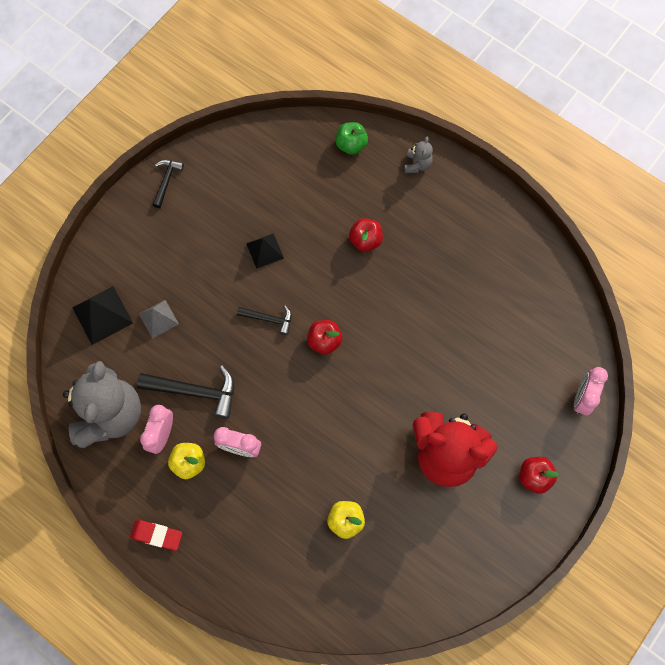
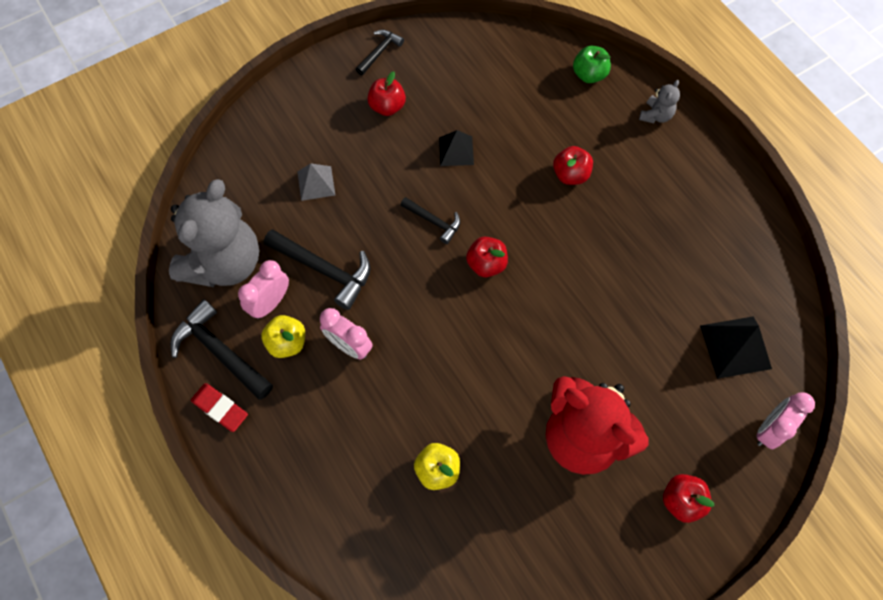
camera: 20 degrees right, 5 degrees down
(102, 315) = (259, 161): black pyramid -> black pyramid (735, 347)
(137, 489) = (220, 351): none -> black hammer
(192, 230) = (387, 107): none -> red apple

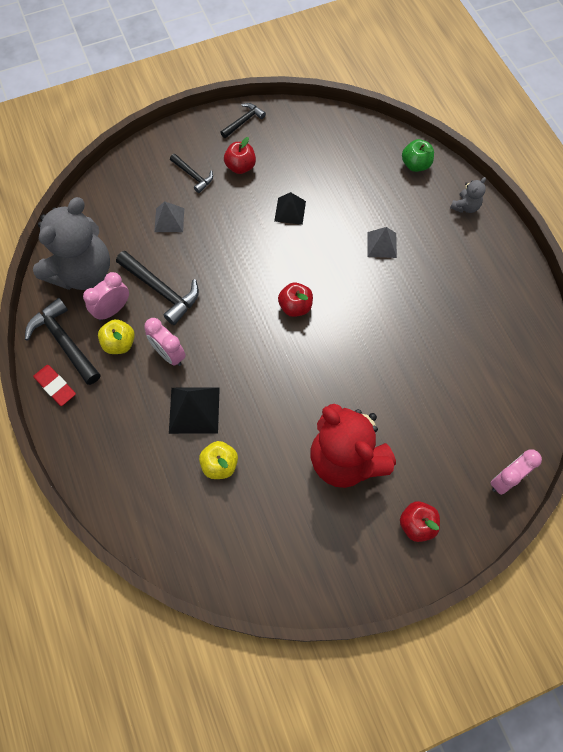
camera: 10 degrees right, 0 degrees up
(433, 221) = (259, 265): black hammer -> black hammer (193, 176)
(570, 175) = (381, 245): red apple -> grey pyramid
(735, 347) = (491, 407): black pyramid -> black pyramid (194, 410)

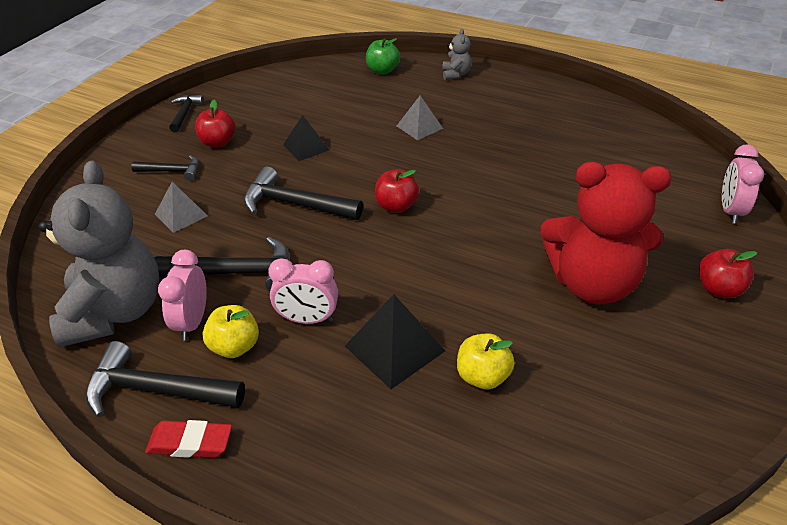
camera: 40 degrees left, 25 degrees down
(238, 259) = (295, 204): none -> black hammer

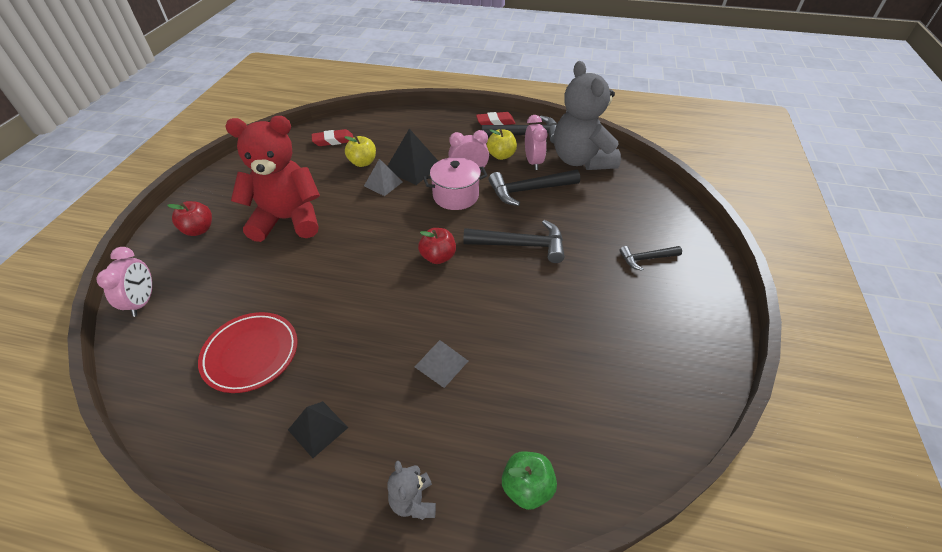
camera: 165 degrees right, 5 degrees up
(181, 215) = (600, 222): grey pyramid -> grey pyramid (383, 184)
(185, 113) = (709, 335): black hammer -> none
(218, 142) = (637, 299): red apple -> none
(306, 147) = (548, 309): black pyramid -> black pyramid (318, 428)
(344, 281) = (455, 196): none -> pink pot
(544, 453) = (333, 140): none -> red eraser
(590, 154) = (251, 354): none -> red plate

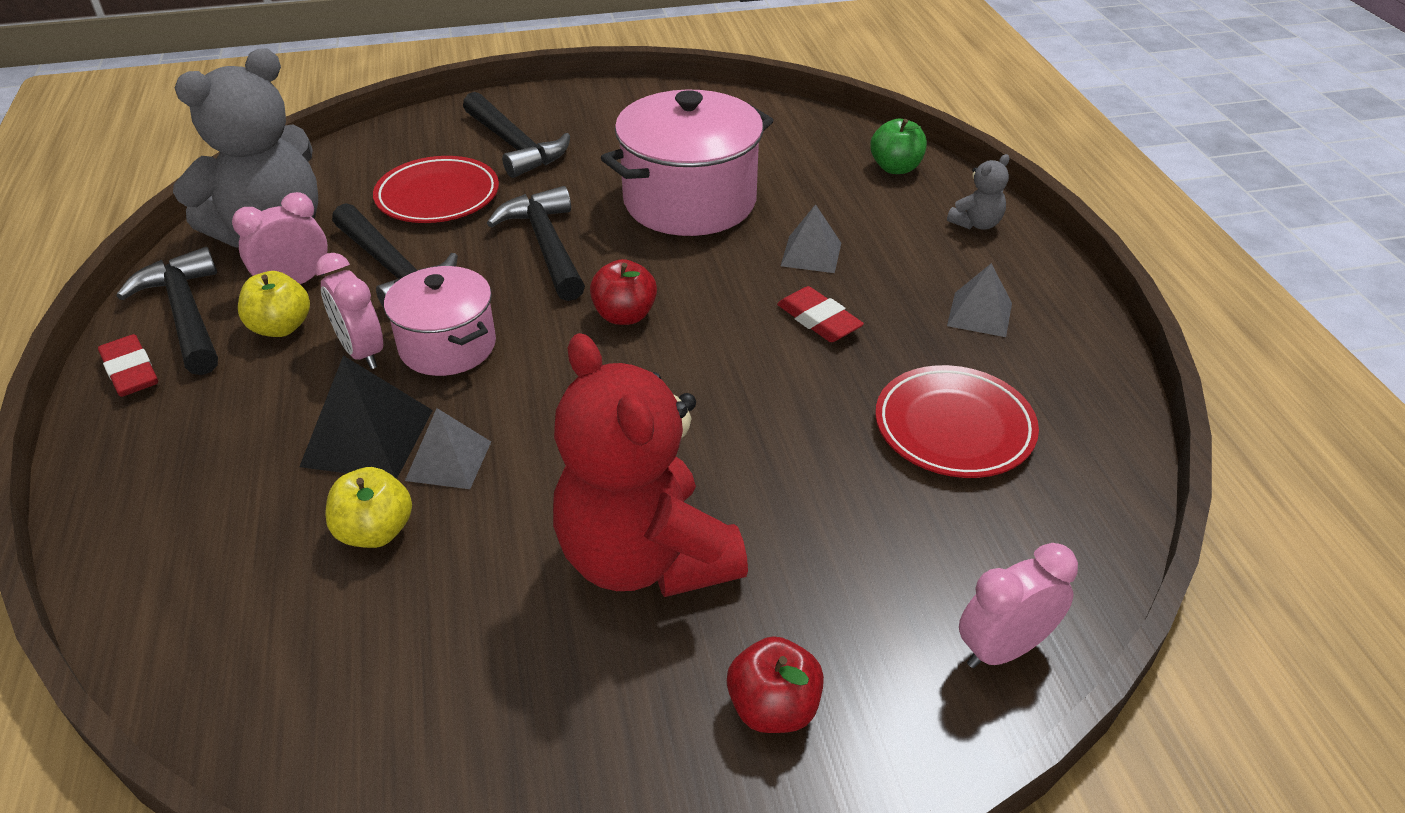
camera: 115 degrees left, 5 degrees down
(318, 428) = (980, 314): black pyramid -> grey pyramid
(333, 140) = (282, 646): red eraser -> red eraser (819, 320)
(538, 323) = (689, 201): none -> pink pot
(593, 216) = (438, 196): none -> red plate
(646, 258) = (514, 146): black hammer -> black hammer, size x1.72

